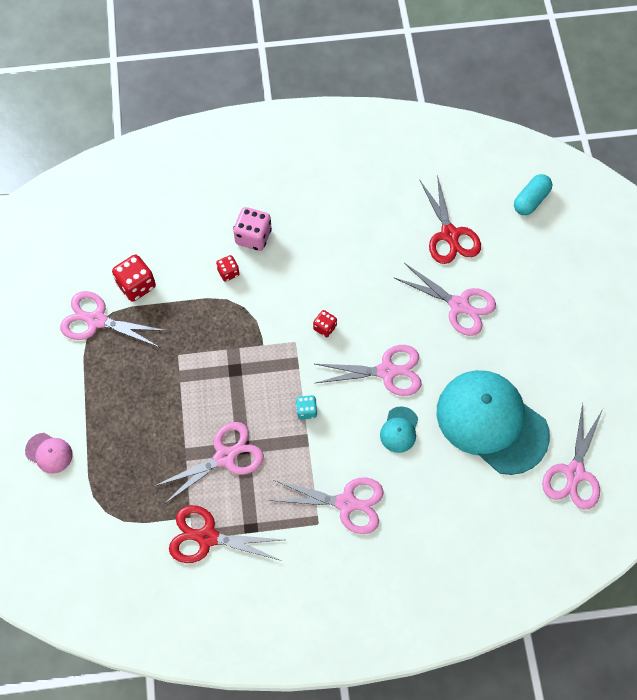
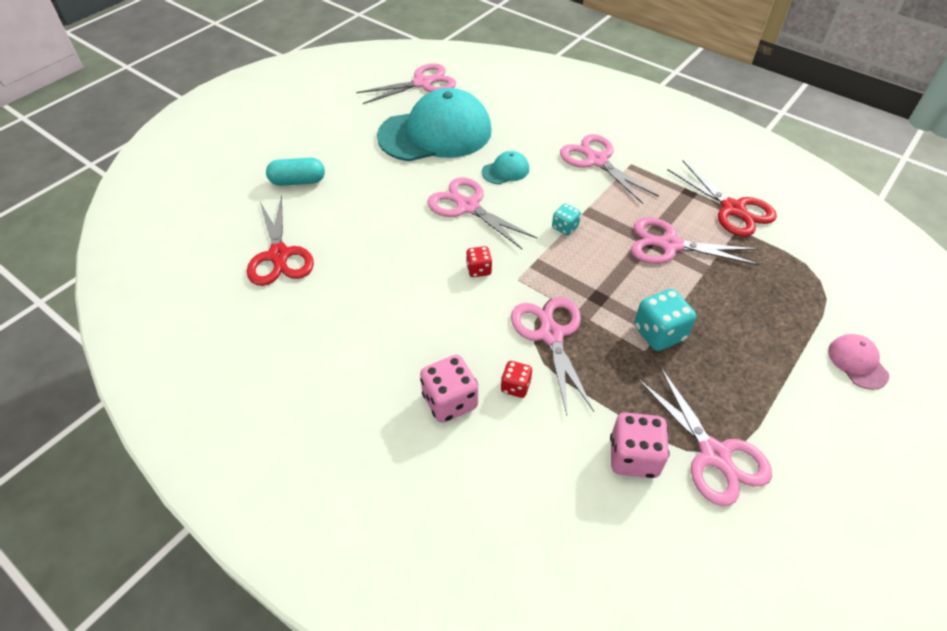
camera: 135 degrees left, 15 degrees down
(136, 285) = (633, 457): red dice -> pink dice
(179, 374) = (659, 333): none -> turquoise dice
(449, 234) = (279, 255): red scissors -> red scissors turned 135 degrees clockwise
(459, 305) = (352, 205): pink scissors -> pink scissors (551, 335)
(491, 422) = (435, 133): turquoise cap -> turquoise cap turned 105 degrees counterclockwise
(531, 200) = (181, 228): turquoise capsule -> turquoise capsule (298, 181)

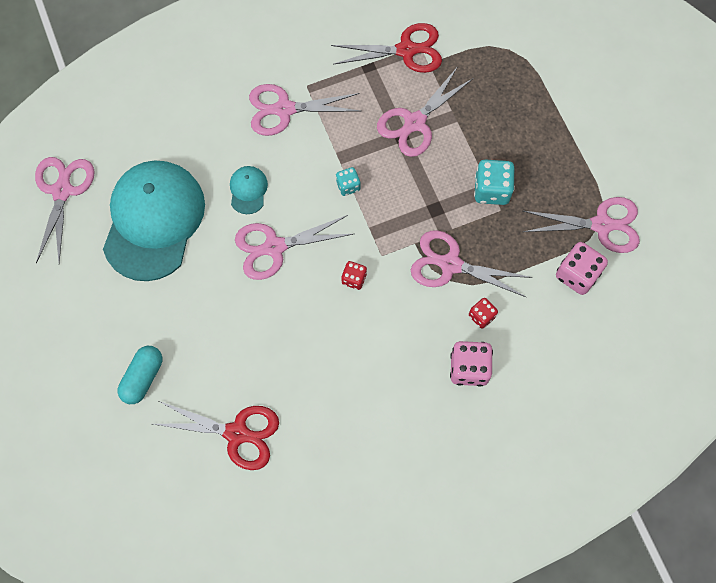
camera: 60 degrees left, 20 degrees up
(857, 362) = (585, 85): pink cap -> none

